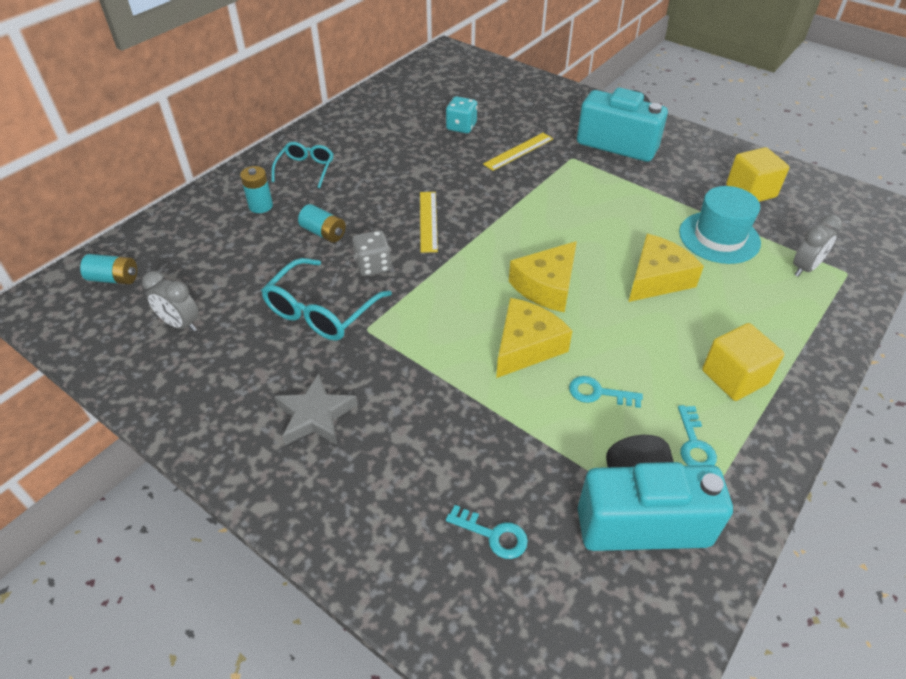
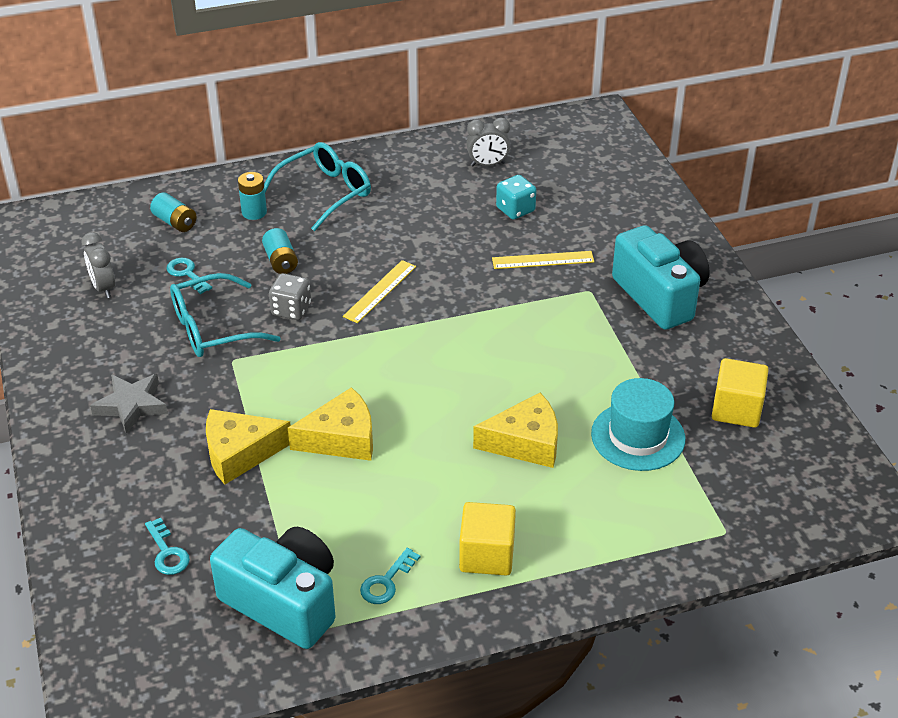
camera: 35 degrees right, 5 degrees down
(114, 279) = (89, 227): turquoise battery -> turquoise battery (175, 222)
(306, 169) = (325, 192): turquoise glasses -> turquoise glasses, size x1.56
(546, 286) = (417, 399): yellow cheese -> yellow cheese (239, 453)
(598, 393) = (356, 504): turquoise key -> turquoise key (187, 274)
(804, 268) = (686, 506): grey clock -> grey clock (487, 164)

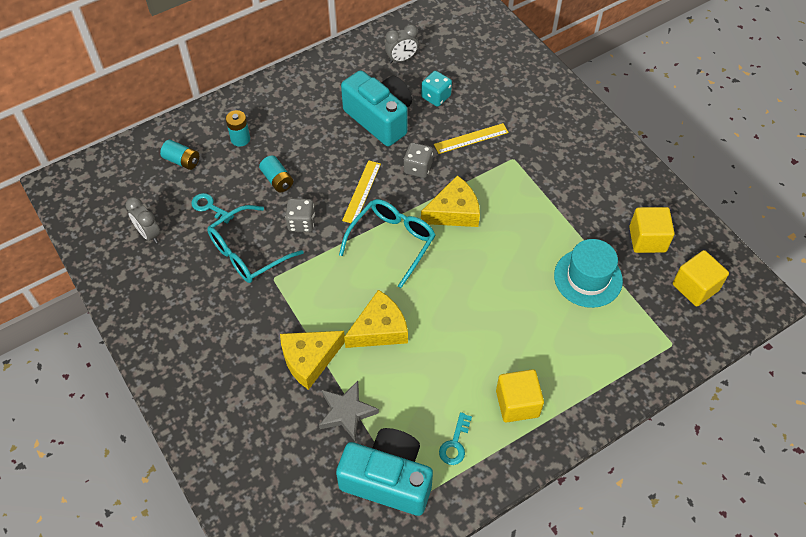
camera: 15 degrees left, 15 degrees up
(131, 406) = (212, 337): grey star -> grey star (347, 412)
(167, 552) = (287, 459): turquoise key -> none
(325, 192) = (288, 109): turquoise glasses -> turquoise glasses (392, 242)
(461, 279) = (418, 168): none -> grey dice
(525, 442) = (512, 301): yellow cheese -> yellow cheese (454, 212)
(660, 296) = (564, 153): turquoise camera -> turquoise camera (380, 118)
(783, 475) = (695, 287): none -> yellow cube

